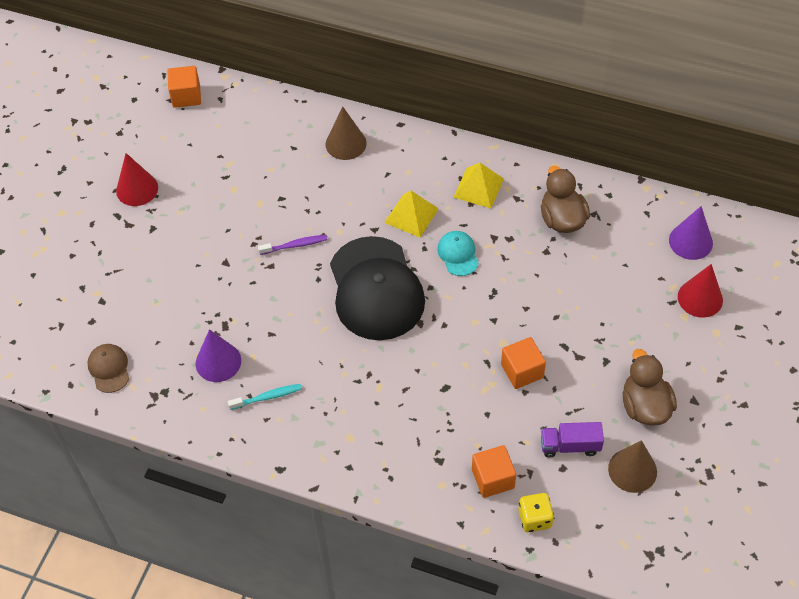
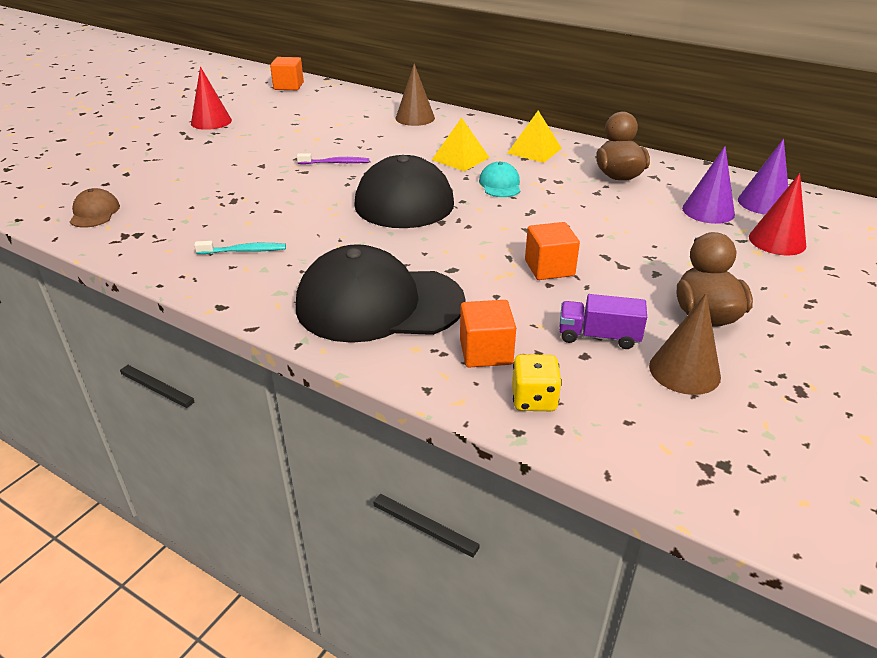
camera: 10 degrees right, 20 degrees down
(218, 362) = (209, 221): purple cone -> purple cone (708, 211)
(400, 442) = (379, 304): none -> black cap

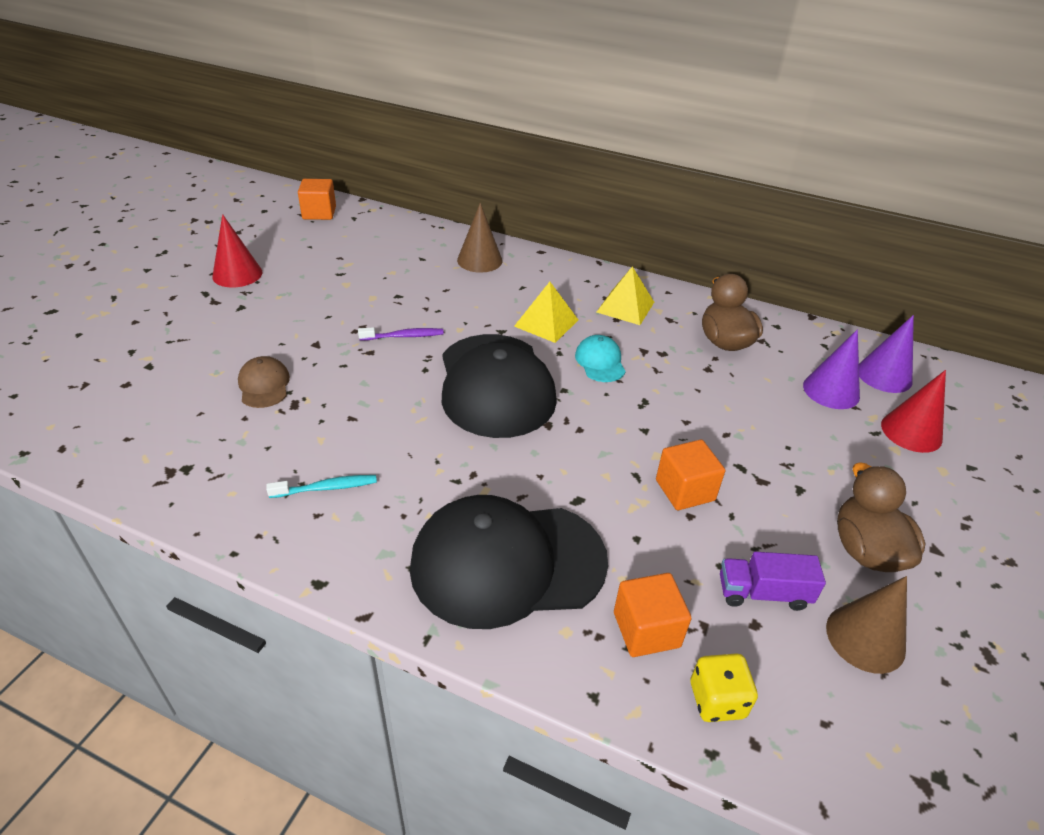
camera: 10 degrees left, 5 degrees up
(94, 213) = (123, 435): brown cap -> brown cap (264, 385)

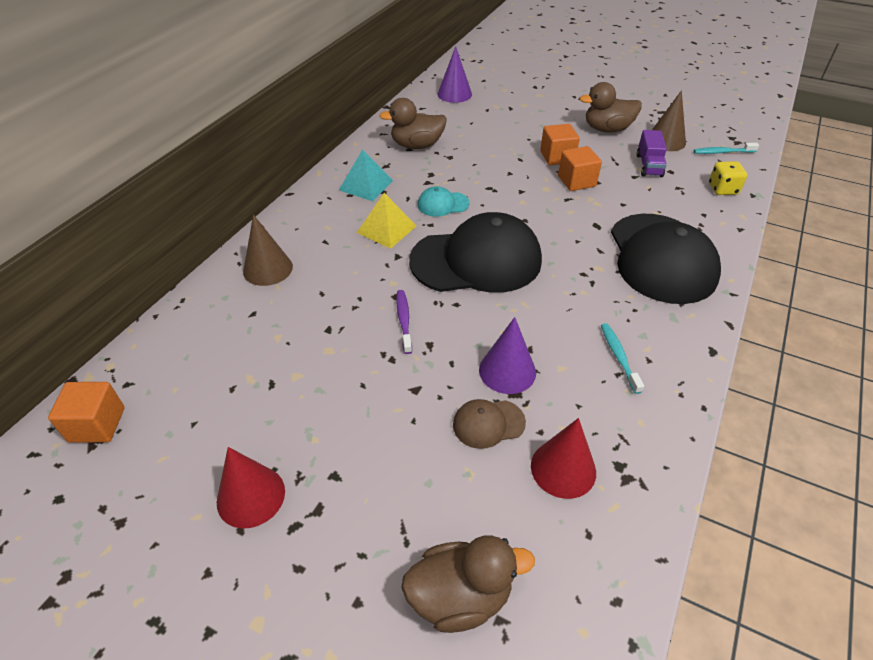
camera: 85 degrees left, 5 degrees up
(113, 365) = (460, 596): none -> brown duck
(625, 307) = (366, 185): yellow pyramid -> turquoise pyramid
(646, 629) = (689, 207): orange cube -> orange cube (557, 157)
(831, 391) = (471, 114): purple cone -> purple cone (507, 371)
(863, 738) = (722, 152): none -> turquoise toothbrush
(911, 432) = (508, 97): red cone -> red cone (563, 468)

